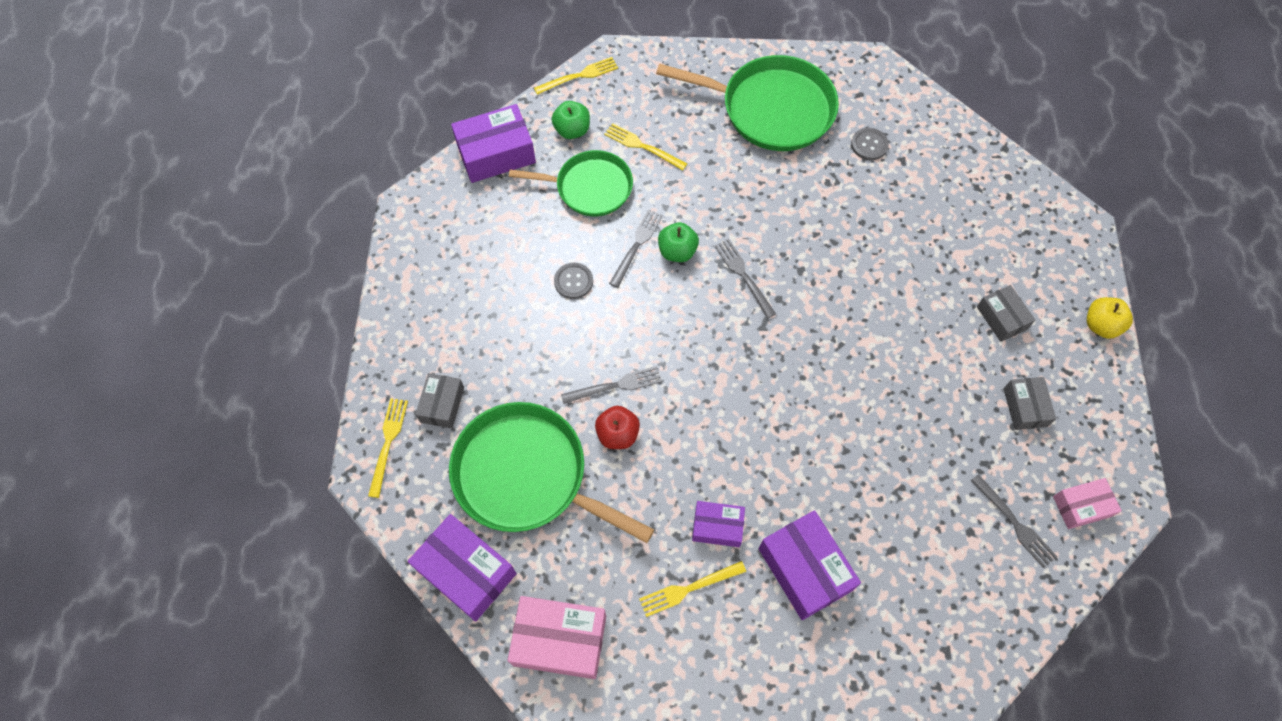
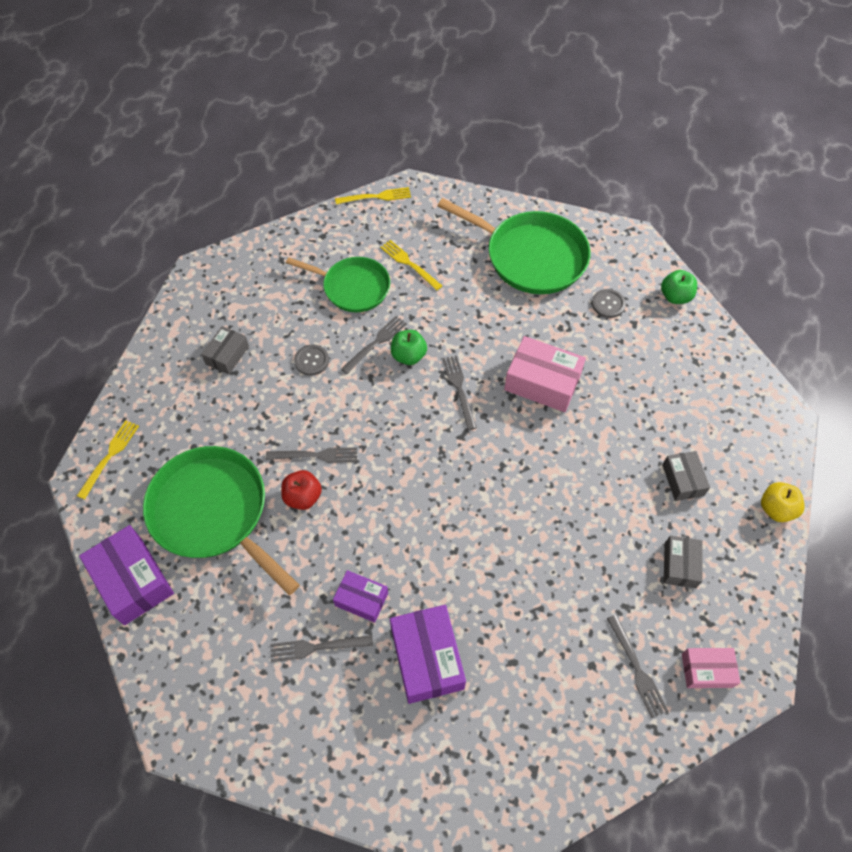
camera: 15 degrees right, 5 degrees down
(442, 404) = (165, 436): grey box -> grey box (227, 355)
(496, 153) = (285, 244): purple box -> none
(559, 640) = (189, 662): pink box -> pink box (542, 382)
(572, 130) = (355, 238): green apple -> green apple (675, 296)
(688, 589) = (316, 647): yellow fork -> grey fork

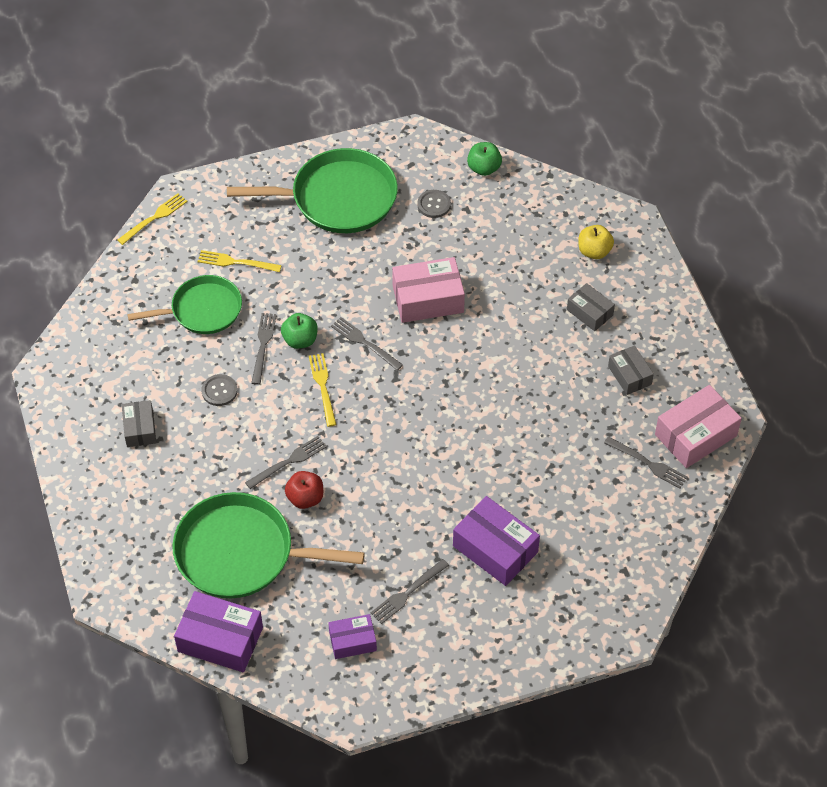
camera: 35 degrees left, 5 degrees down
(110, 456) = (111, 565): yellow fork -> yellow fork (322, 386)
(361, 599) = (414, 541): purple box -> purple box (352, 641)
(706, 670) = (695, 435): pink box -> pink box, size x1.68
(776, 509) = (670, 294): yellow apple -> yellow apple (594, 251)

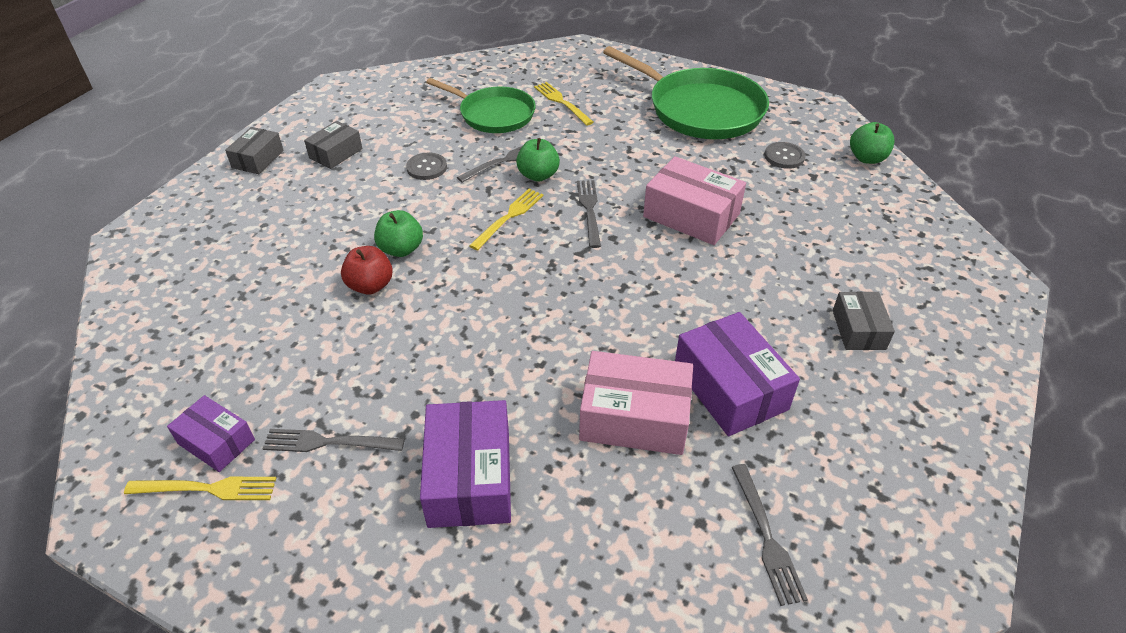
camera: 45 degrees right, 10 degrees down
(155, 217) = (542, 50): yellow fork -> yellow fork (208, 488)
(220, 639) = (134, 339): purple box -> purple box (730, 387)
(241, 553) = (259, 286): green pan -> none
(289, 461) = (401, 249): grey fork -> green apple
(594, 251) = (923, 281): yellow apple -> none
(629, 375) = (845, 421): grey box -> grey box (258, 159)
(695, 435) = (873, 555): pink box -> pink box (634, 417)

